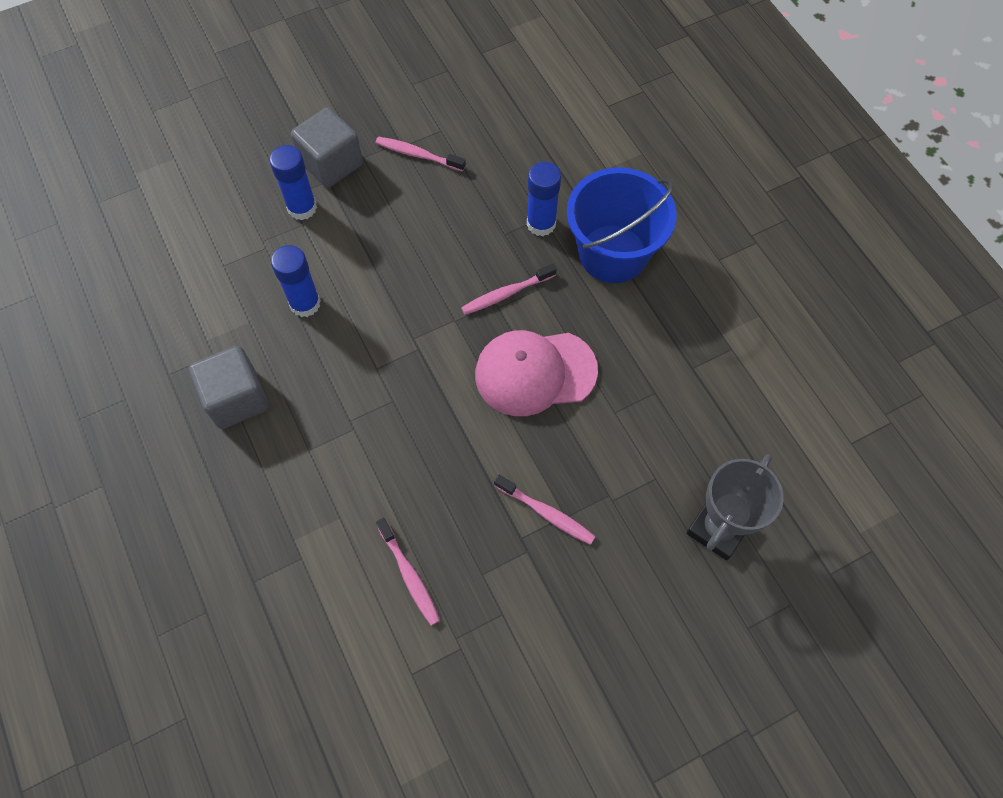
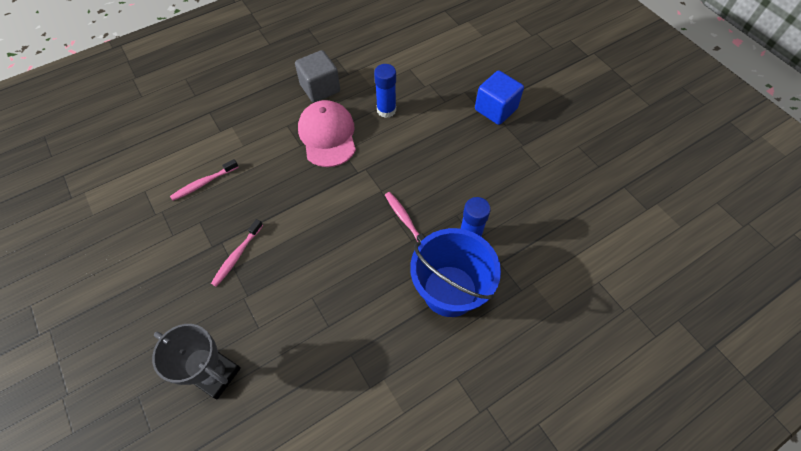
camera: 85 degrees right, 5 degrees down
(302, 208) = (457, 99): blue glue stick -> none
(331, 164) = (495, 109): grey cube -> blue cube
(418, 155) = (515, 156): pink toothbrush -> none
(535, 372) = (342, 242): pink cap -> pink cap (327, 135)

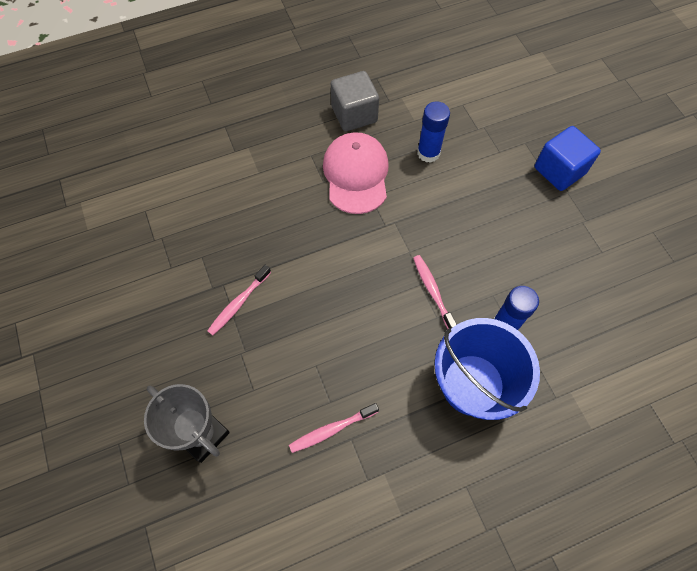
camera: 10 degrees right, 5 degrees up
(203, 183) = (210, 212): pink toothbrush -> pink toothbrush (331, 429)

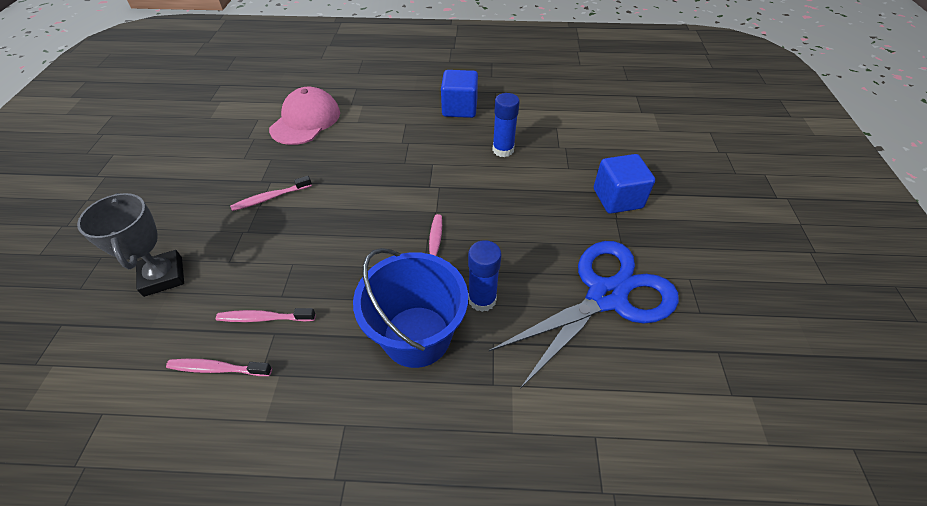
camera: 25 degrees right, 15 degrees down
(327, 493) = (217, 368): none -> pink toothbrush
(354, 114) = (459, 108): grey cube -> blue cube
(356, 174) = (431, 145): pink cap -> pink cap (306, 120)
(599, 278) = (606, 296): none -> blue scissors

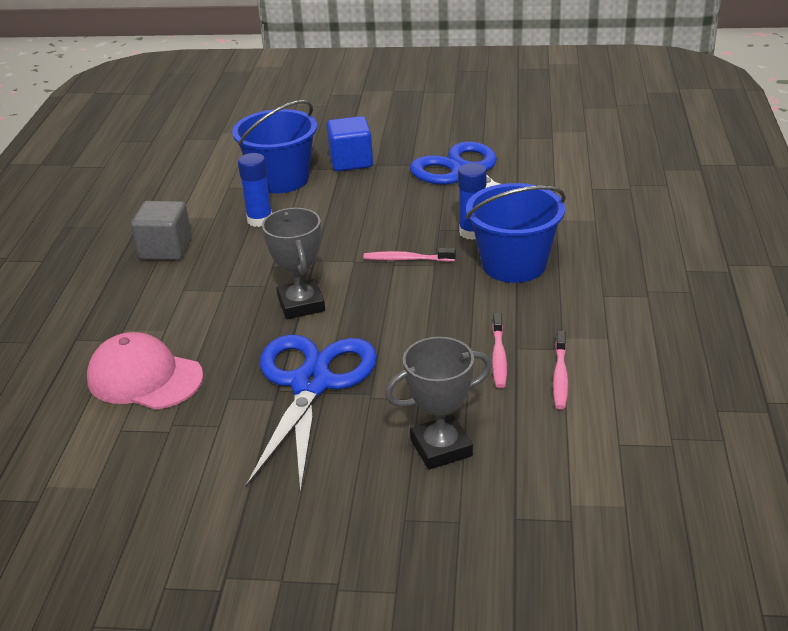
camera: 85 degrees left, 15 degrees down
(270, 198) = (311, 384): pink toothbrush -> blue scissors
(374, 184) = (301, 304): none -> grey trophy
(459, 108) = (166, 249): blue cube -> grey cube
(573, 155) = (281, 179): none -> blue bucket

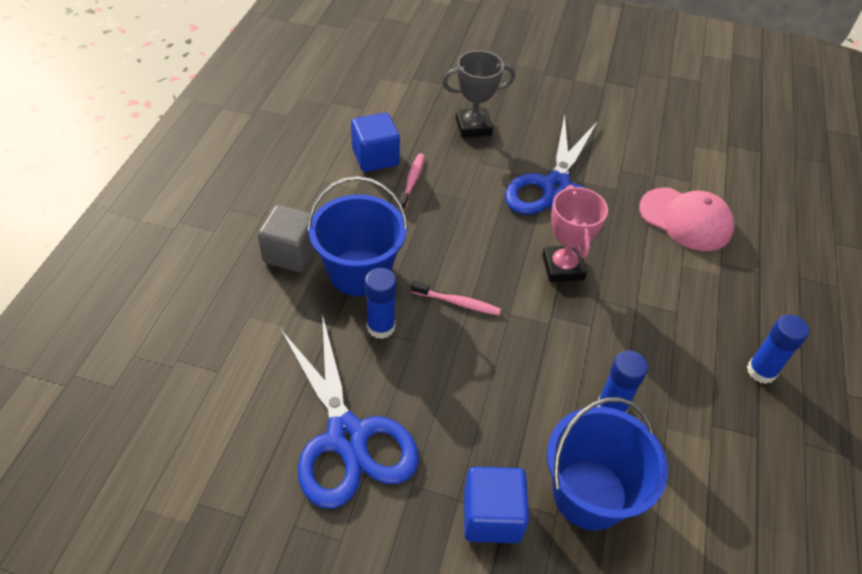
camera: 175 degrees left, 15 degrees up
(115, 261) = (761, 371): none -> blue glue stick
(166, 249) = (711, 379): grey cube -> grey cube (291, 253)
(301, 304) = (563, 267): grey trophy -> pink trophy
(560, 376) = (375, 157): pink toothbrush -> blue cube

